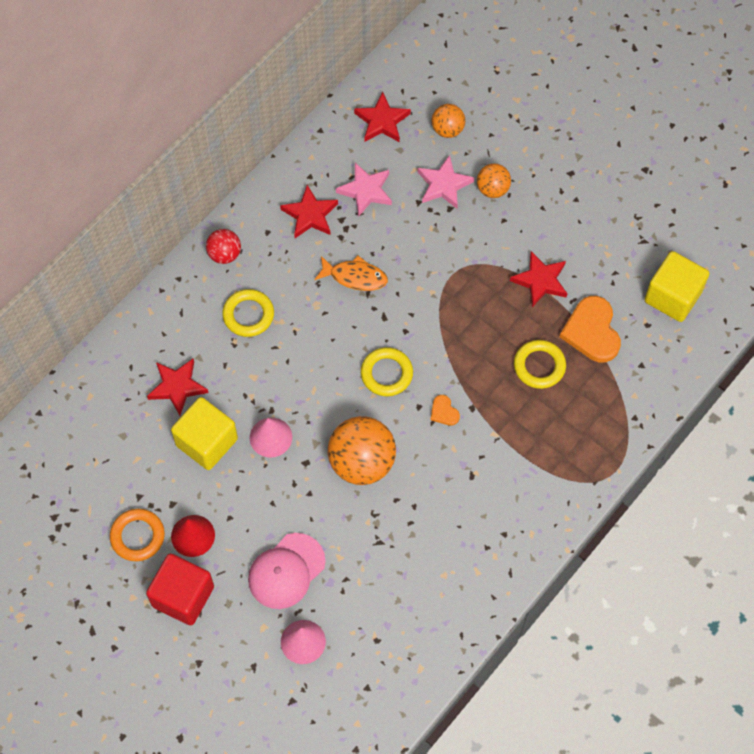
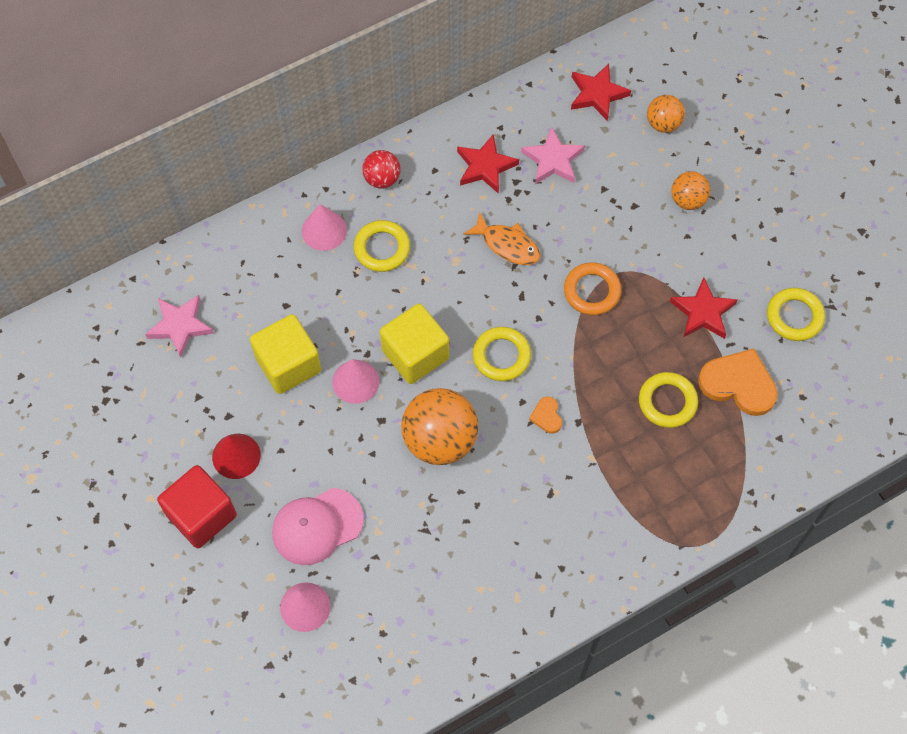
camera: 20 degrees right, 0 degrees up
(137, 536) = (180, 437): orange ring -> orange ring (592, 291)
(177, 387) = (281, 298): red star -> none
(191, 316) = (324, 230): none -> pink cone
(444, 185) = (637, 179): pink star -> pink star (180, 326)
(592, 331) = (738, 384): orange heart -> orange heart turned 105 degrees clockwise
(616, 260) = (794, 316): none -> yellow ring
(672, 296) = (842, 375): yellow cube -> yellow cube (415, 354)

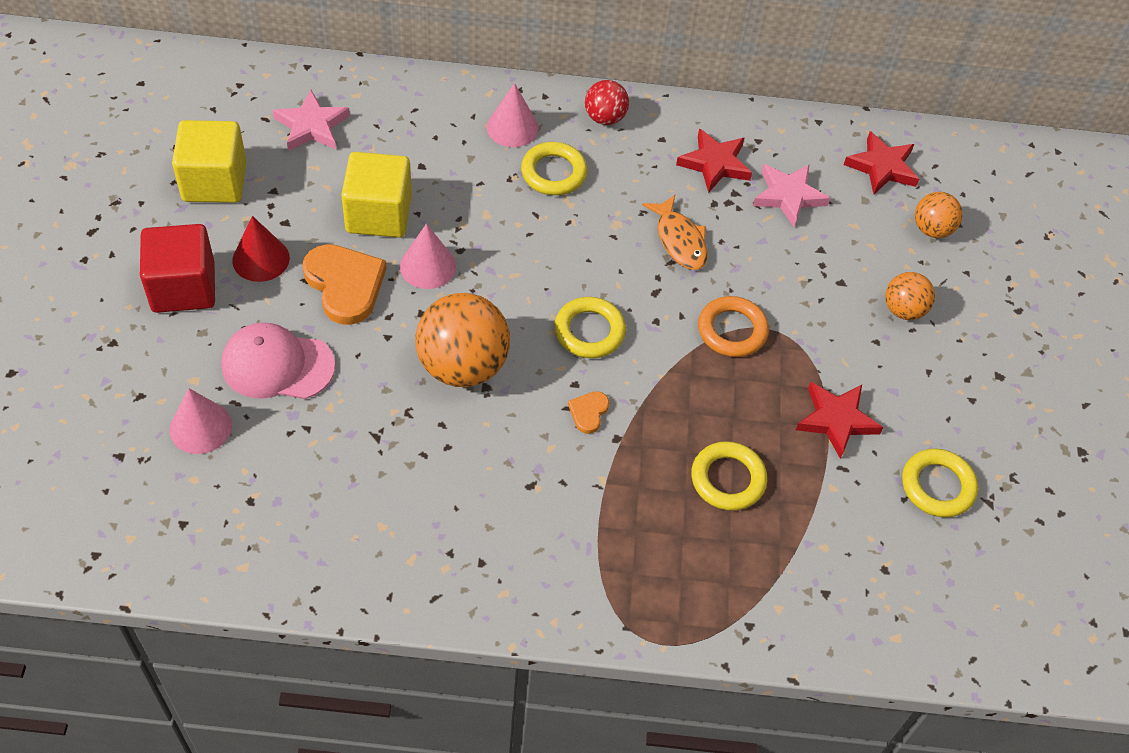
camera: 30 degrees right, 10 degrees down
(415, 354) = (506, 278): yellow cube -> yellow cube (214, 181)
(738, 384) = (821, 511): orange heart -> orange heart (345, 285)

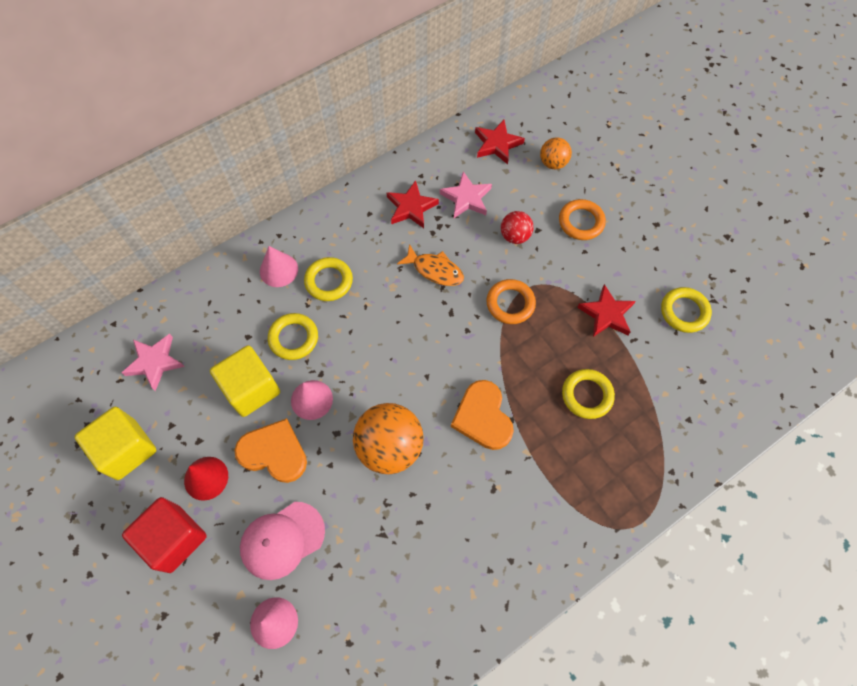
camera: 35 degrees left, 10 degrees up
(588, 412) = (483, 417): orange heart -> orange heart, size x2.10
(589, 331) = (438, 366): yellow ring -> yellow ring (293, 338)
(605, 118) = (326, 224): red ball -> red ball (515, 236)
(903, 310) = (581, 222): orange ball -> orange ring

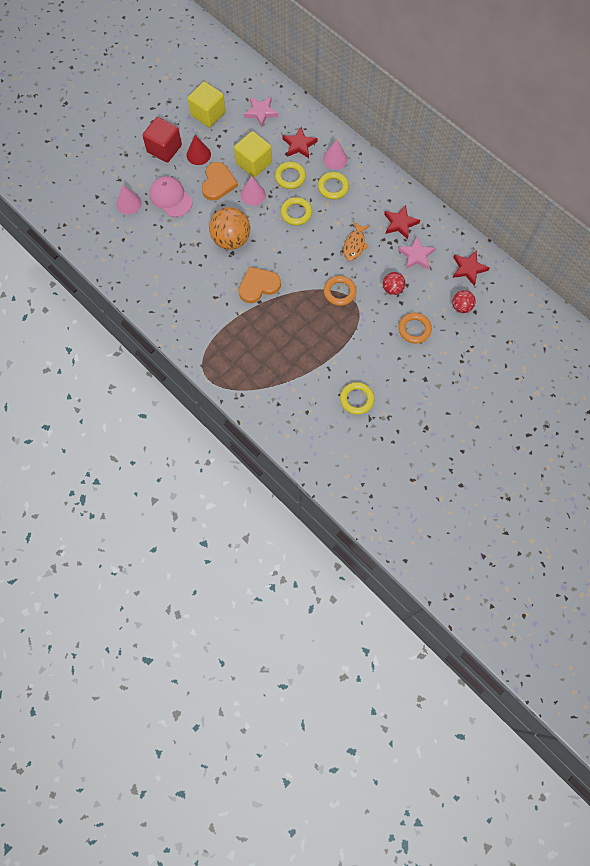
camera: 80 degrees right, 5 degrees up
(553, 163) = (461, 307): orange ball -> red ball
(587, 395) = (283, 343): yellow ring -> yellow ring (296, 213)
(606, 314) = (344, 350): red star -> red star (299, 145)

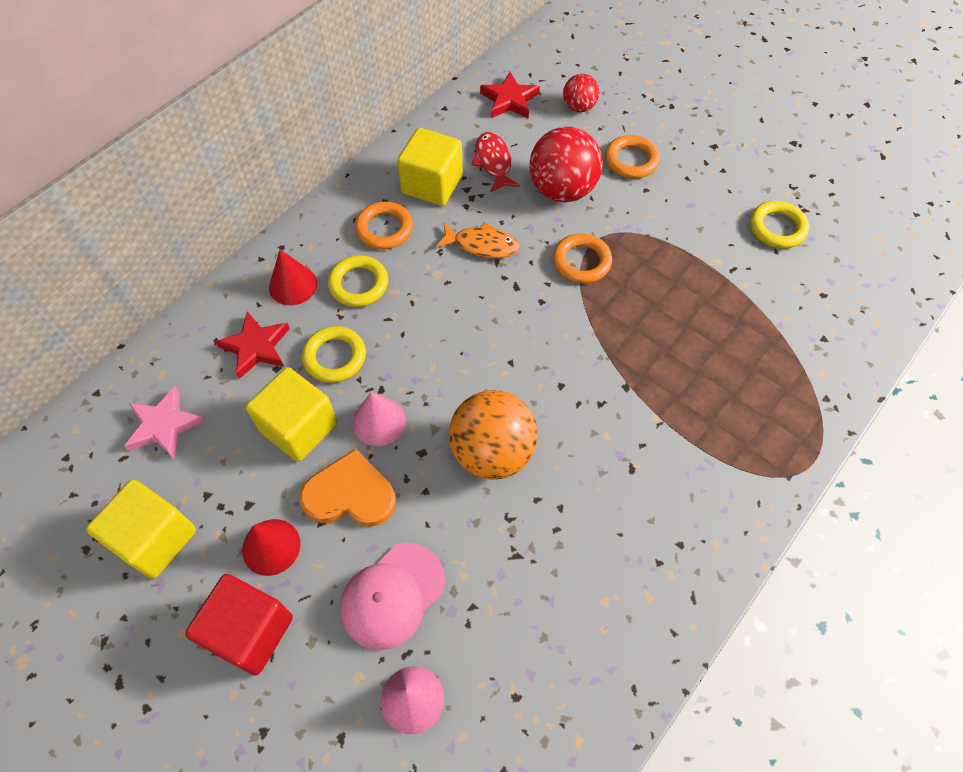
camera: 95 degrees left, 10 degrees down
(258, 286) = (592, 391): orange heart -> none
(296, 213) = (419, 340): yellow ring -> none
(335, 159) = (293, 285): pink cone -> red cone
(369, 199) = (384, 229): none -> orange ring
(392, 289) = (562, 190): red ball -> red ball, size x1.84
(400, 223) = (432, 184): red star -> yellow cube
(416, 255) = (493, 162): pink star -> red fish

